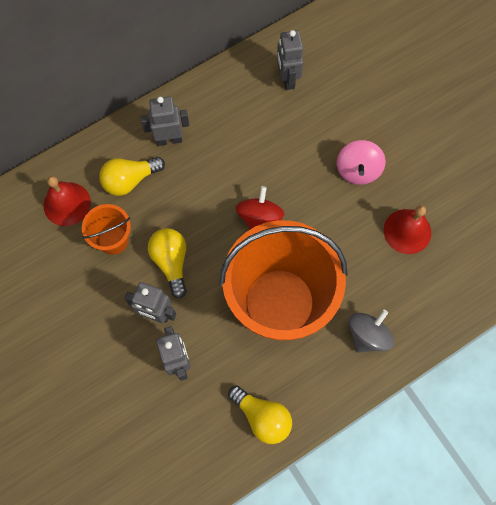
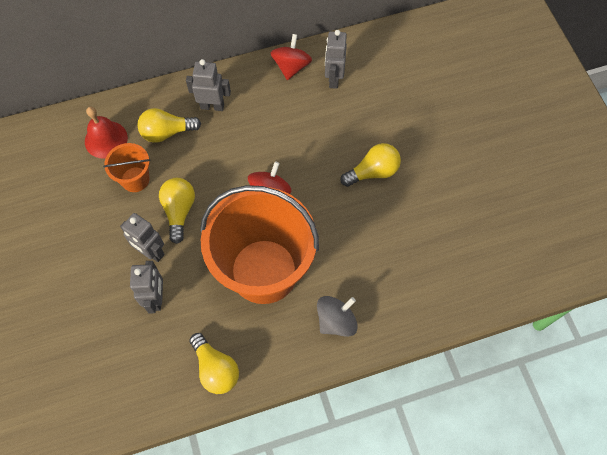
camera: 15 degrees right, 5 degrees down
(239, 76) = (291, 67): none -> red spinning top
(358, 170) = (373, 172): pink spinning top -> yellow light bulb
(407, 231) = (402, 237): red bell -> none

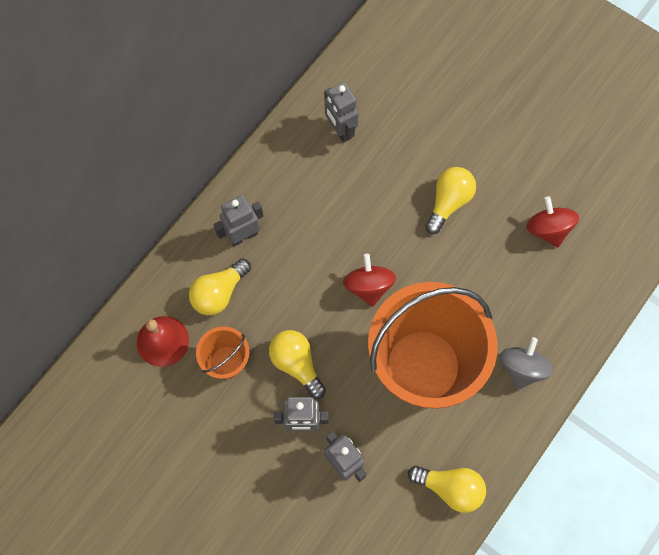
camera: 35 degrees left, 5 degrees up
(291, 67) = (289, 144): red spinning top -> red spinning top (548, 229)

